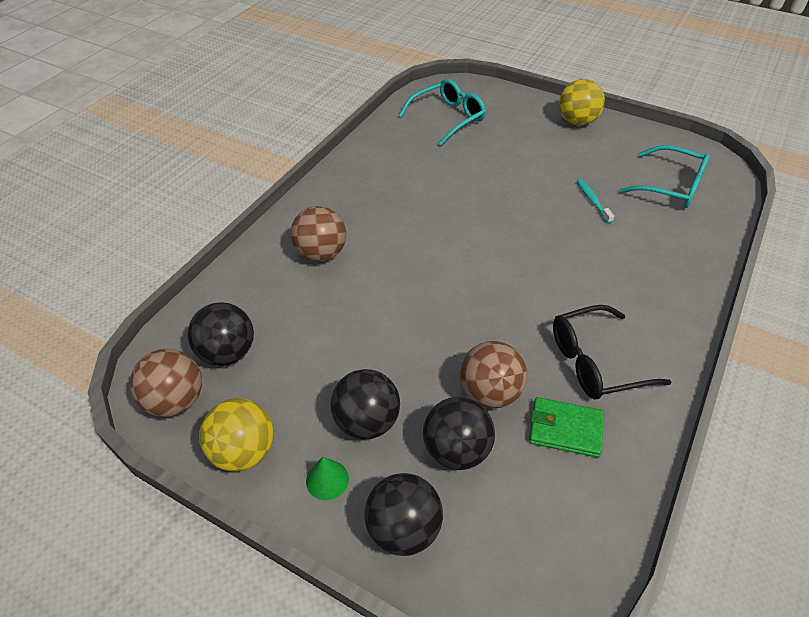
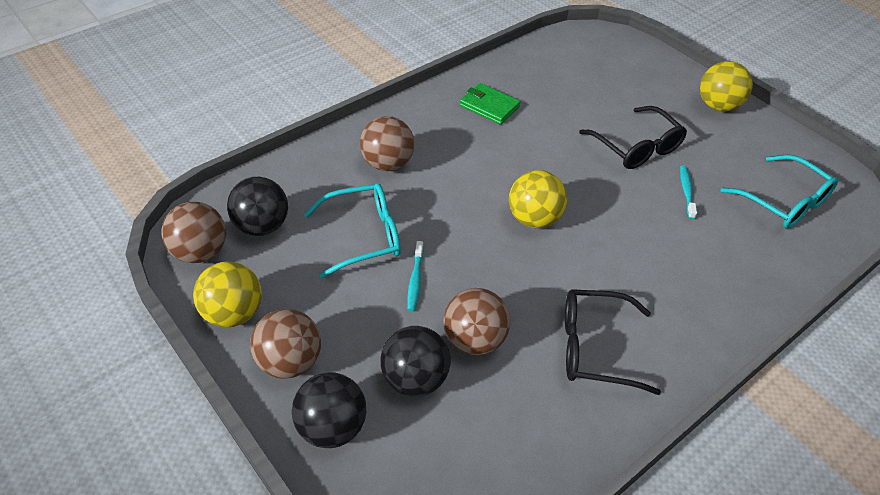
camera: 20 degrees right, 0 degrees up
(327, 480) = (290, 362): green cone -> brown ball
(366, 422) = (349, 326): black ball -> none
(406, 355) = (415, 280): none -> turquoise toothbrush
(448, 118) = (581, 67): turquoise glasses -> turquoise glasses (363, 236)
(481, 263) = (534, 219): none -> yellow ball
(532, 175) = (636, 147): none -> black glasses
(565, 429) = (527, 398): green wallet -> green wallet (489, 106)

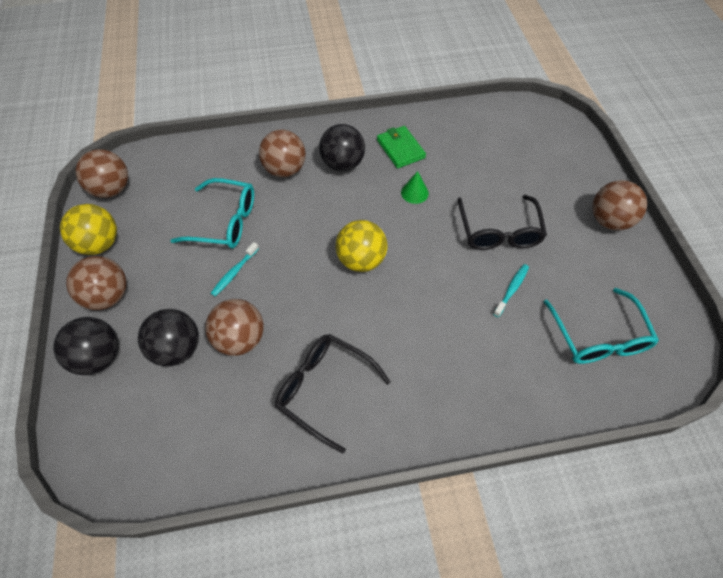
camera: 30 degrees right, 10 degrees up
(262, 226) = (163, 186): black ball -> black ball (342, 164)
(534, 140) = (414, 193): none -> green cone
(718, 106) = (609, 220): yellow ball -> brown ball

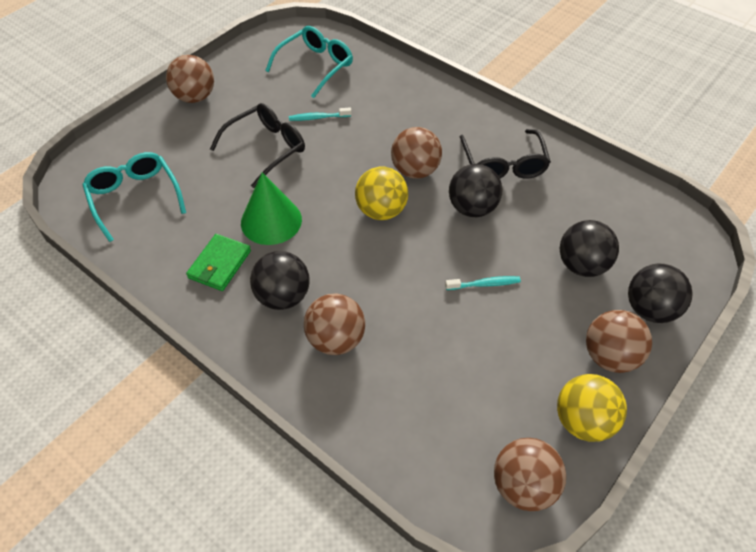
camera: 130 degrees left, 5 degrees down
(225, 222) = (446, 336): turquoise glasses -> turquoise glasses (135, 198)
(240, 339) = (528, 234): brown ball -> brown ball (415, 171)
(303, 322) = (472, 208): none -> black ball
(414, 193) = (271, 221): green cone -> green cone, size x1.93

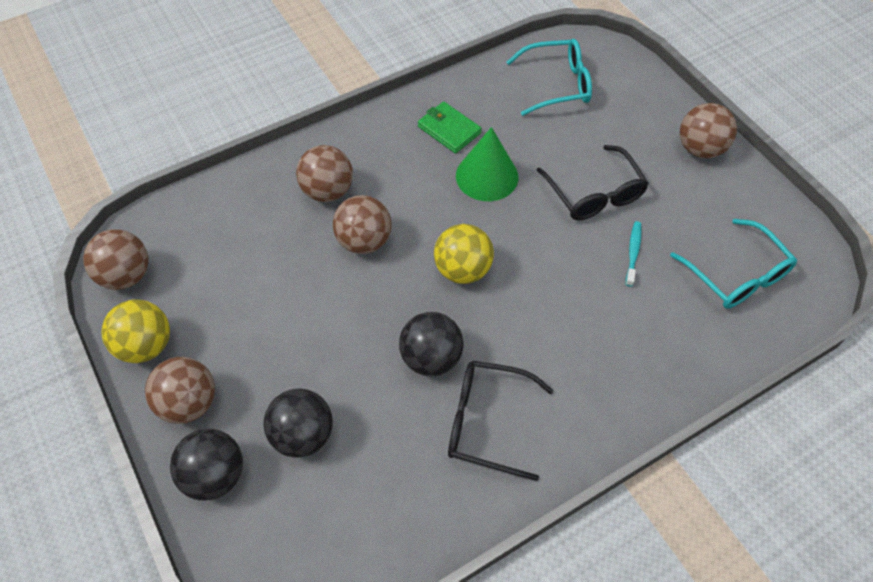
camera: 110 degrees right, 5 degrees up
(283, 297) = (391, 165): black ball -> none
(415, 171) = (511, 322): brown ball -> brown ball (364, 241)
(484, 284) = (326, 328): turquoise toothbrush -> none

